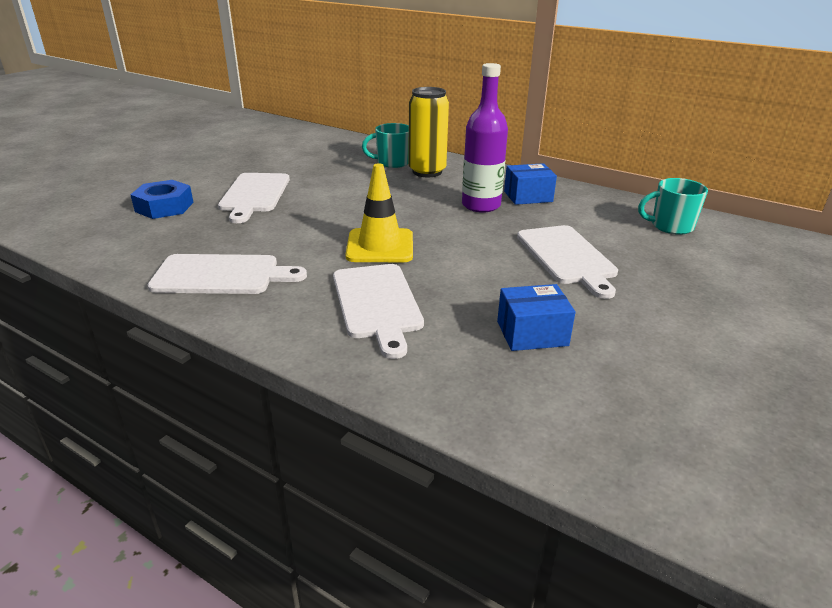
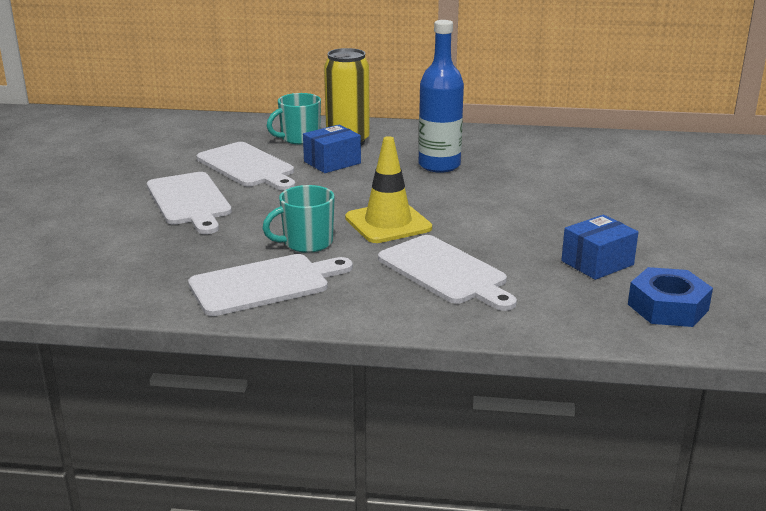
camera: 25 degrees left, 5 degrees down
(164, 207) = (101, 235): blue nut -> blue nut (667, 307)
(481, 205) = (439, 165): purple bottle -> blue bottle
(528, 196) = (473, 148): blue box -> blue box (332, 162)
(567, 257) = (563, 196): white cutting board -> white cutting board (248, 166)
(670, 226) = (621, 151): turquoise mug -> turquoise mug (306, 243)

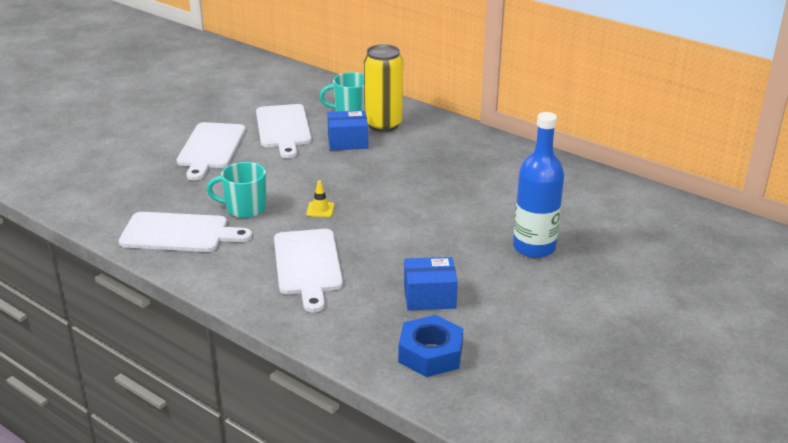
camera: 30 degrees right, 5 degrees up
(388, 223) = (320, 209): yellow traffic cone -> yellow traffic cone, size x0.43
(439, 165) = (425, 168): blue bottle -> blue bottle (534, 247)

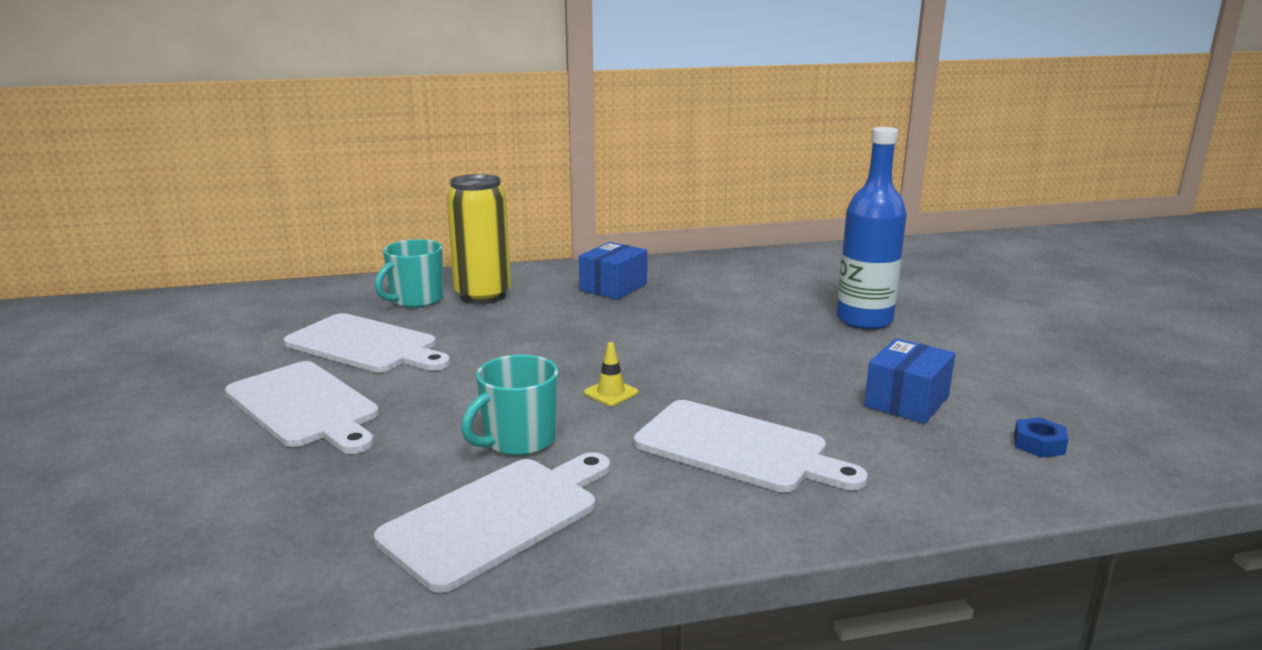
camera: 50 degrees left, 10 degrees down
(347, 141) = (480, 324): blue box -> blue box (613, 287)
(430, 354) = (1039, 444): blue nut -> blue nut, size x0.51

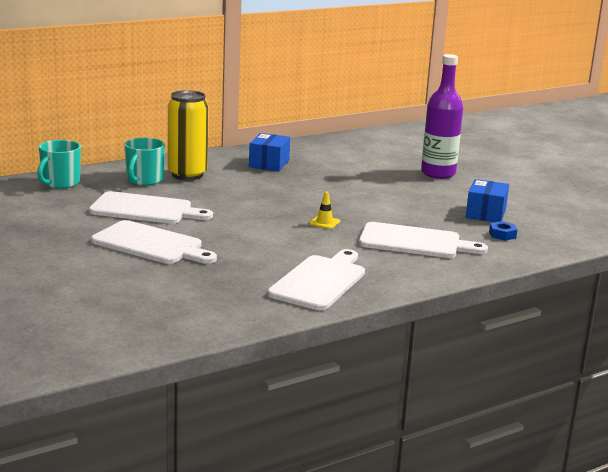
camera: 20 degrees left, 0 degrees up
(518, 440) = (295, 249): turquoise mug -> turquoise mug (60, 183)
(864, 320) = (438, 173): blue bottle -> purple bottle
(1039, 444) = (559, 227): blue nut -> blue nut (502, 235)

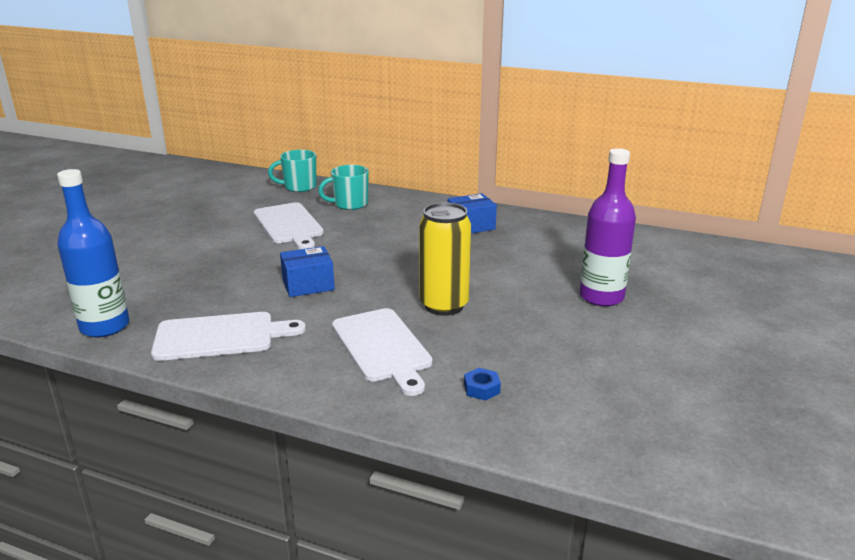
camera: 55 degrees right, 5 degrees up
(151, 244) = (220, 251): white cutting board -> none
(187, 175) = (388, 211): yellow can -> yellow can (444, 306)
(232, 315) = (105, 326): none -> blue bottle
(324, 222) = (366, 292): yellow traffic cone -> none
(485, 213) = (531, 359): blue box -> blue box (308, 285)

